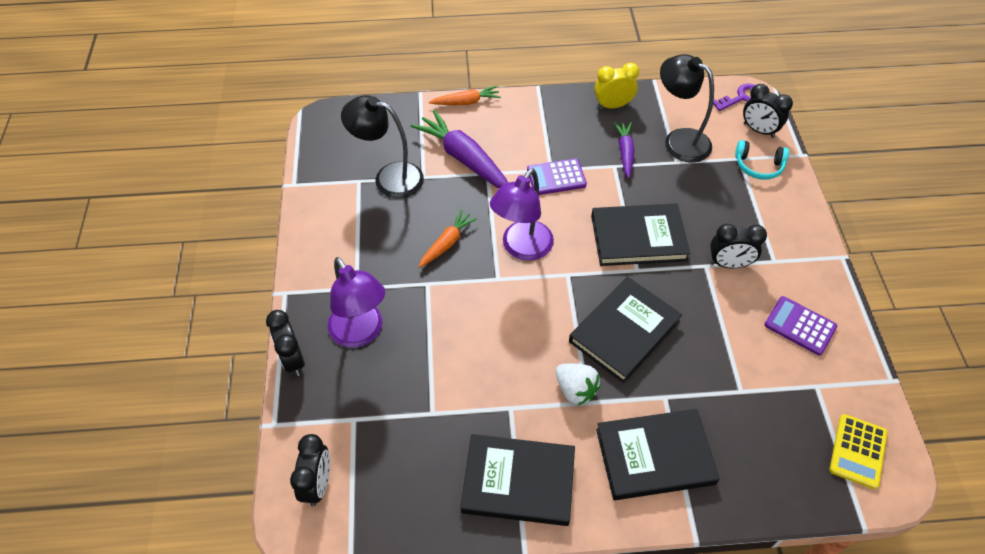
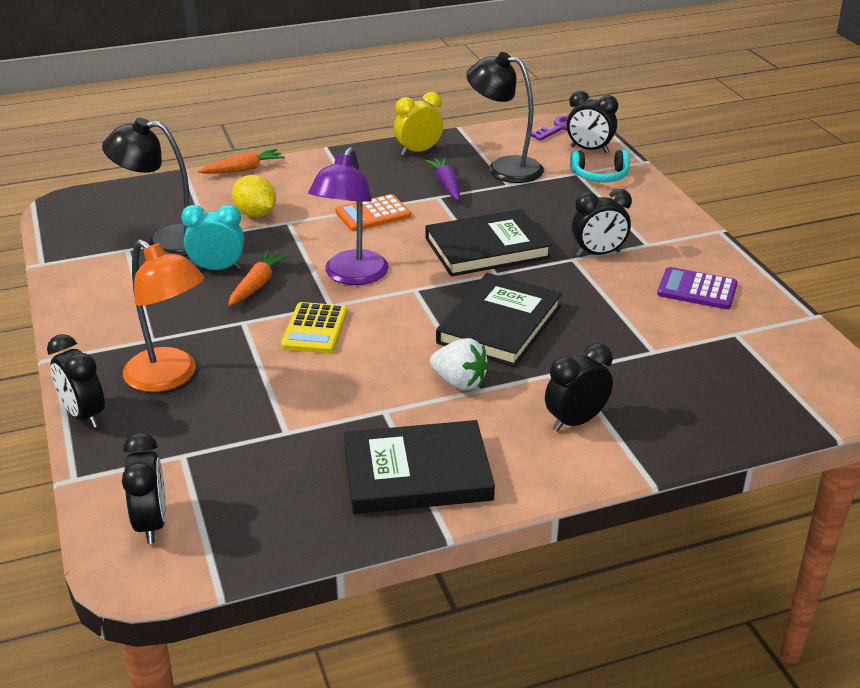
camera: 15 degrees left, 20 degrees down
(361, 333) = (170, 377): purple lamp -> orange lamp
(421, 218) = (217, 269): none -> turquoise clock
(464, 159) = (255, 214): purple carrot -> yellow lemon
(556, 177) = (373, 214): purple calculator -> orange calculator
(654, 456) = (575, 421): black book -> black clock
(857, 451) = (803, 377): yellow calculator -> yellow calculator (314, 329)

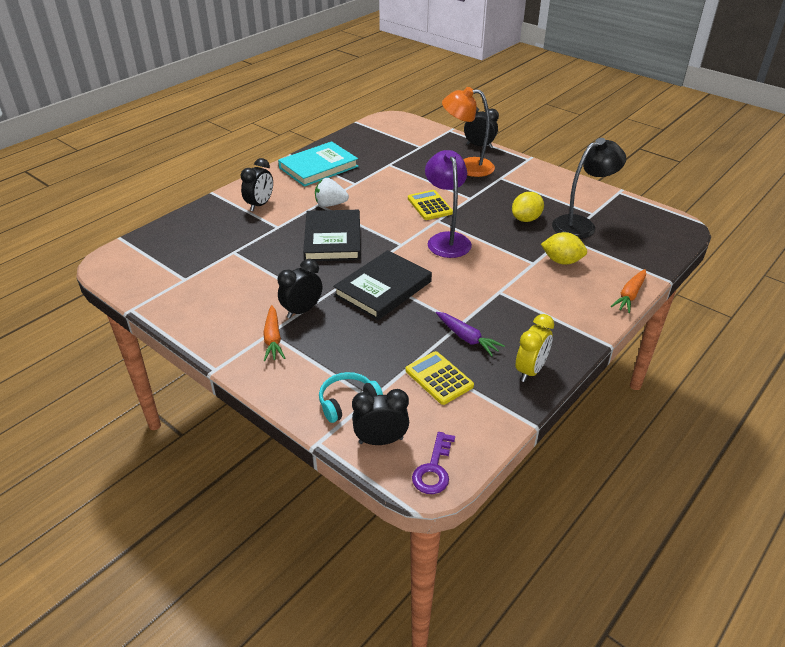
camera: 150 degrees right, 5 degrees up
(152, 523) = (402, 128): black clock -> none
(217, 269) = (526, 219): turquoise clock -> yellow lemon
(257, 285) = (491, 217): orange carrot -> orange carrot (273, 339)
(373, 214) = (488, 289): orange calculator -> none
(417, 473) = (318, 167): black book -> turquoise book
(504, 168) = (439, 378): black lamp -> yellow calculator
(697, 289) = (218, 304): purple calculator -> none

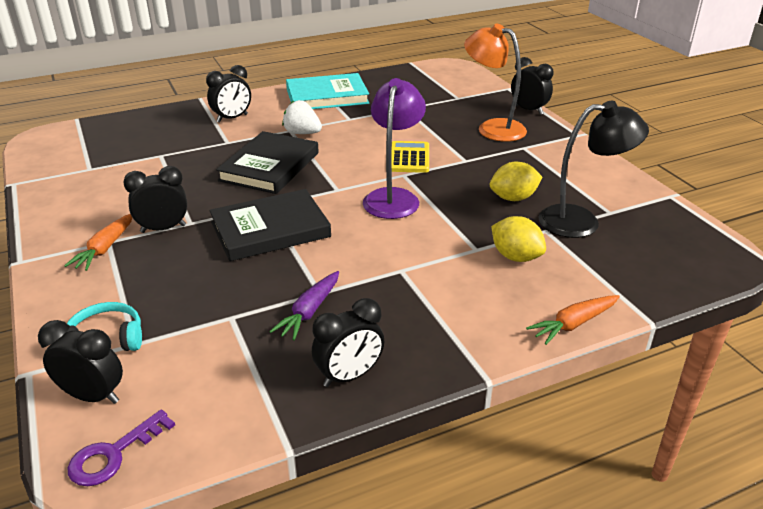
camera: 25 degrees right, 5 degrees down
(439, 378) = (230, 347): yellow calculator -> none
(467, 338) = (309, 311): purple carrot -> purple carrot turned 45 degrees clockwise
(530, 370) = (349, 376): yellow clock -> black clock

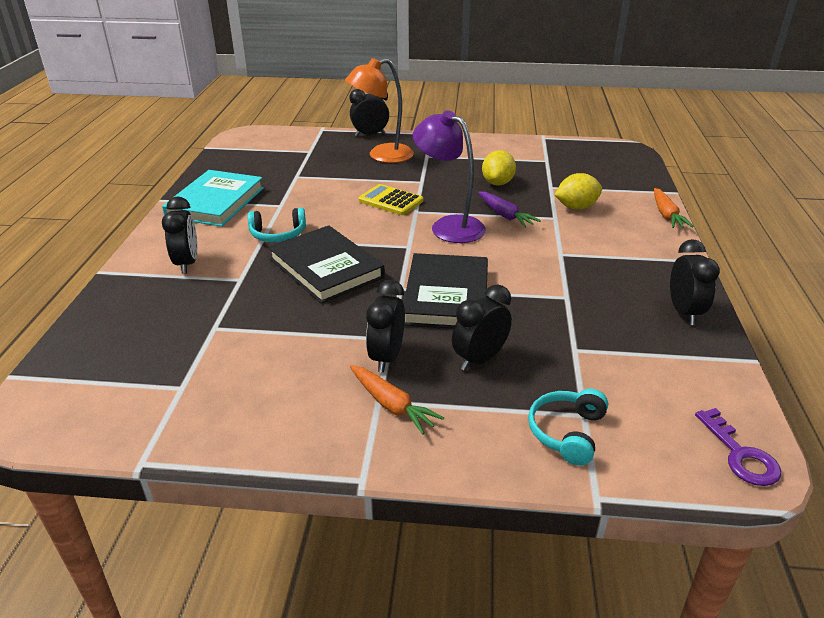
camera: 60 degrees left, 0 degrees up
(93, 396) = (654, 455): black clock -> black clock (479, 359)
(302, 133) = (278, 234): white strawberry -> turquoise headphones
(309, 311) = (591, 308): purple carrot -> purple carrot (505, 215)
(581, 221) = (550, 172): black lamp -> none

